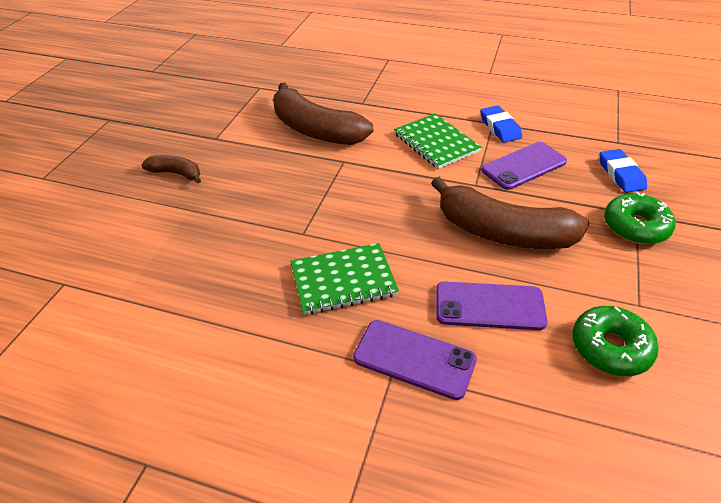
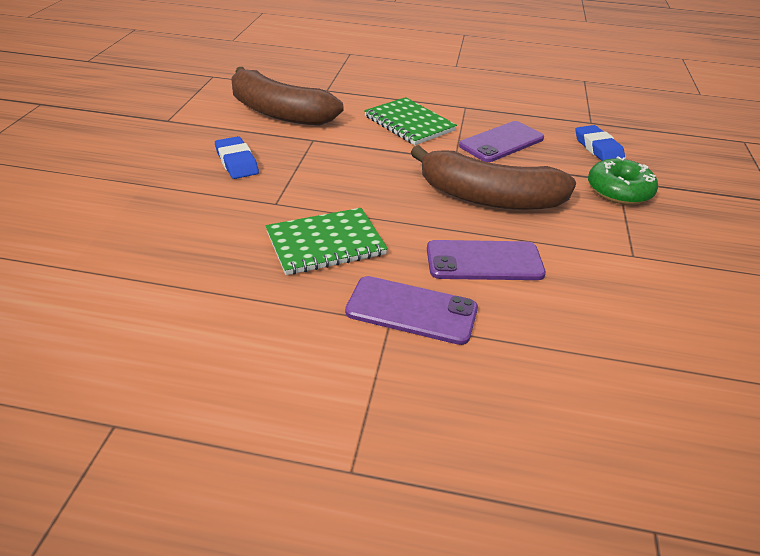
camera: 10 degrees left, 5 degrees down
(176, 173) = (125, 152): brown banana -> none
(500, 127) = (473, 110): blue eraser -> blue eraser (237, 162)
(610, 348) = (611, 292): green donut -> none

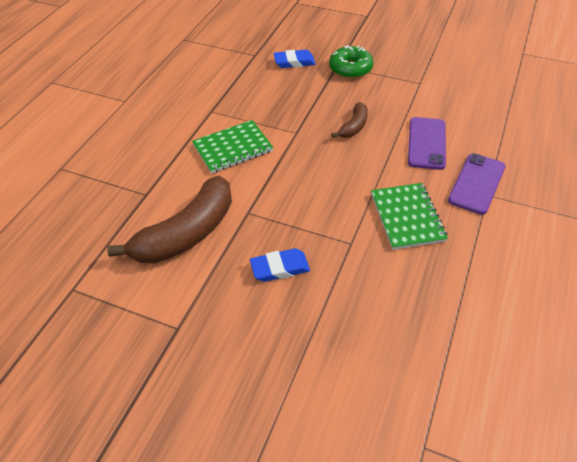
camera: 75 degrees left, 10 degrees up
(489, 198) = (354, 126): brown banana -> brown banana, size x0.49
(501, 142) = (276, 104): purple phone -> none

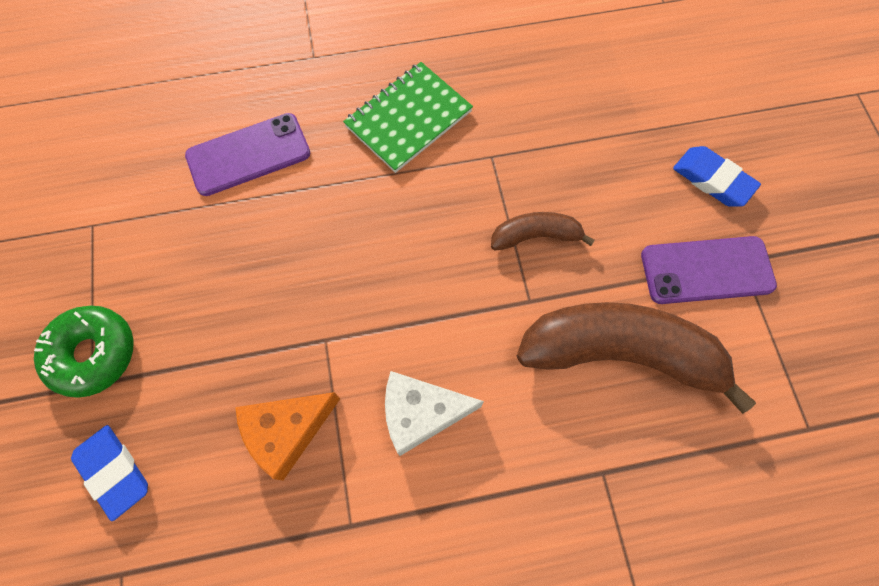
camera: 125 degrees left, 20 degrees up
(233, 148) = (421, 413): green notebook -> white cheese
(265, 107) = (287, 431): none -> orange cheese
(280, 268) = (583, 208): blue eraser -> blue eraser (712, 180)
(354, 126) = (262, 264): brown banana -> brown banana (535, 236)
(477, 183) = (299, 73): purple phone -> purple phone (706, 270)

